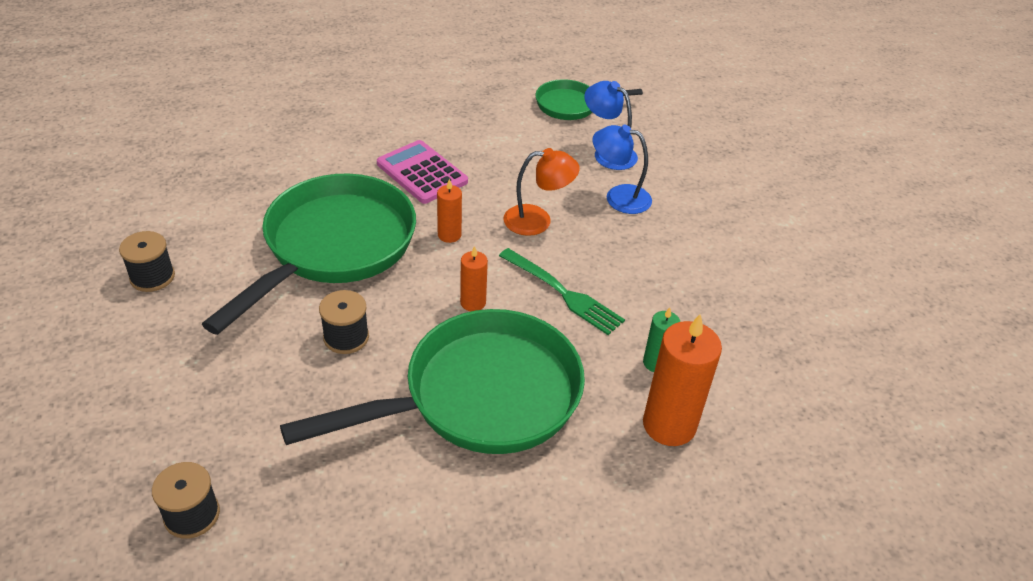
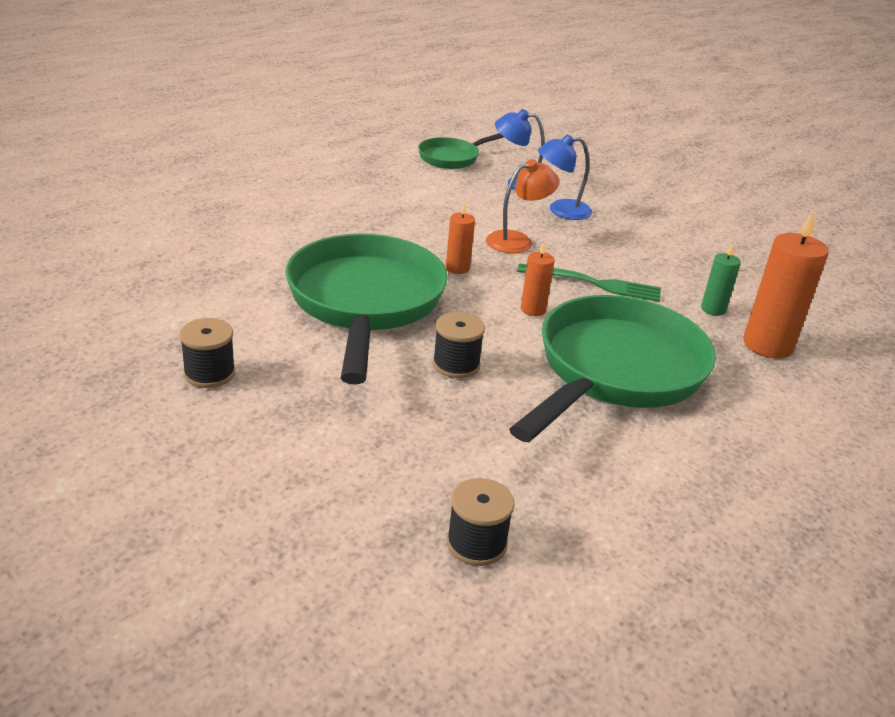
camera: 30 degrees left, 10 degrees down
(422, 173) = (381, 230): pink calculator -> none

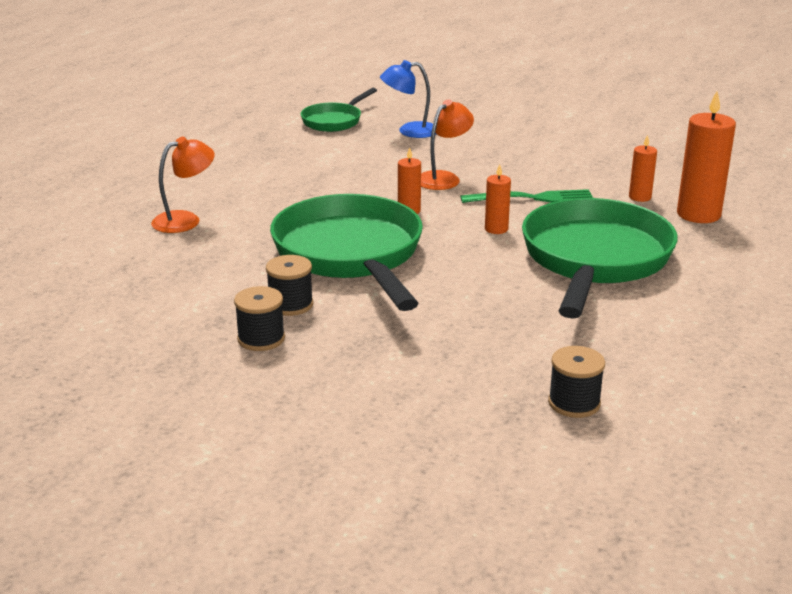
camera: 15 degrees left, 5 degrees down
(237, 228) = (185, 220): none -> orange lamp
(456, 364) = (464, 284): black spool -> black spool (290, 304)
(561, 210) = (463, 146): blue lamp -> none
(713, 309) = (640, 197): green candle -> orange candle

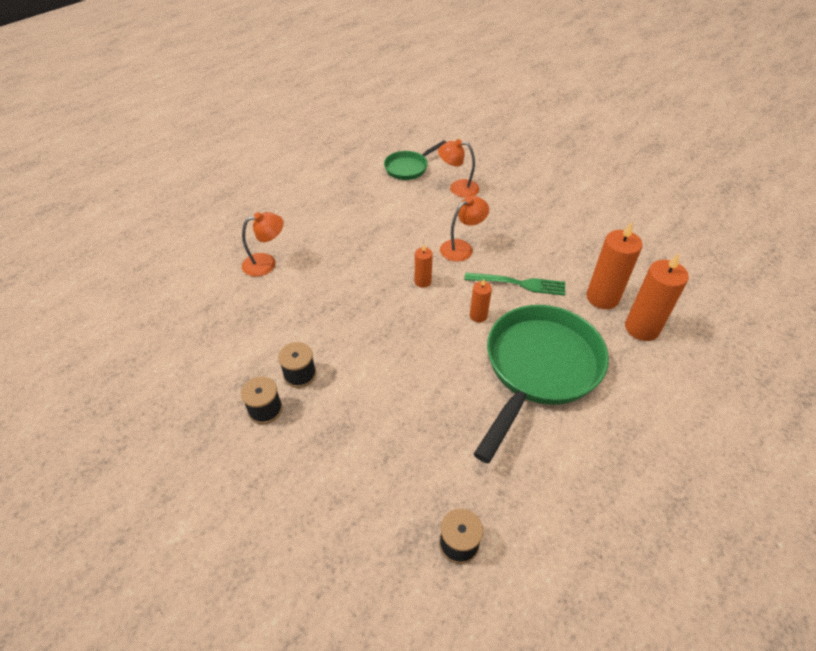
camera: 15 degrees right, 20 degrees up
(351, 255) = (363, 325): green pan -> none
(409, 131) = (457, 188): blue lamp -> orange lamp
(640, 197) = (602, 298): orange candle -> orange candle, size x1.88

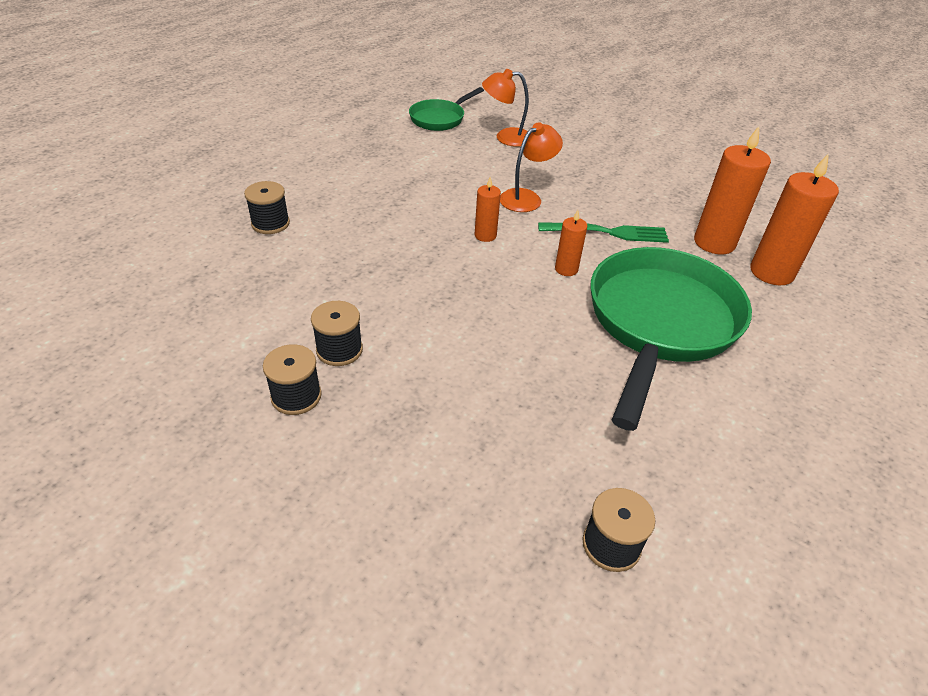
camera: 10 degrees left, 5 degrees down
(266, 263) = (270, 223): orange lamp -> black spool

